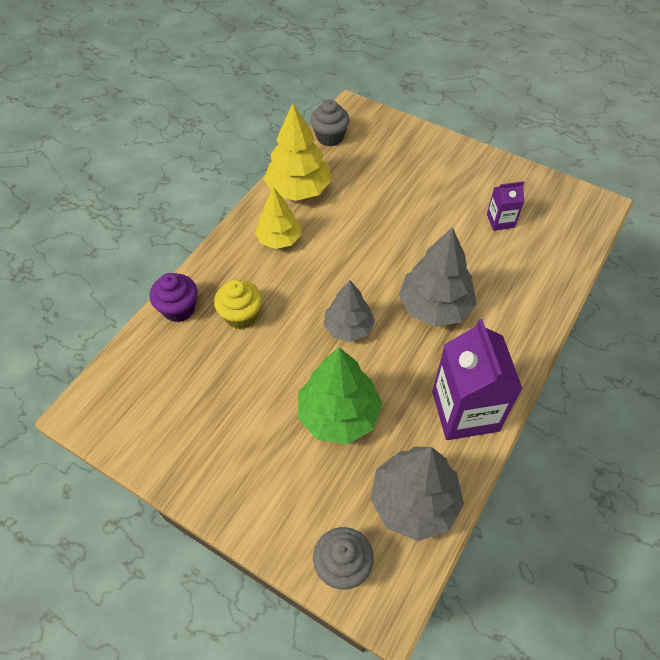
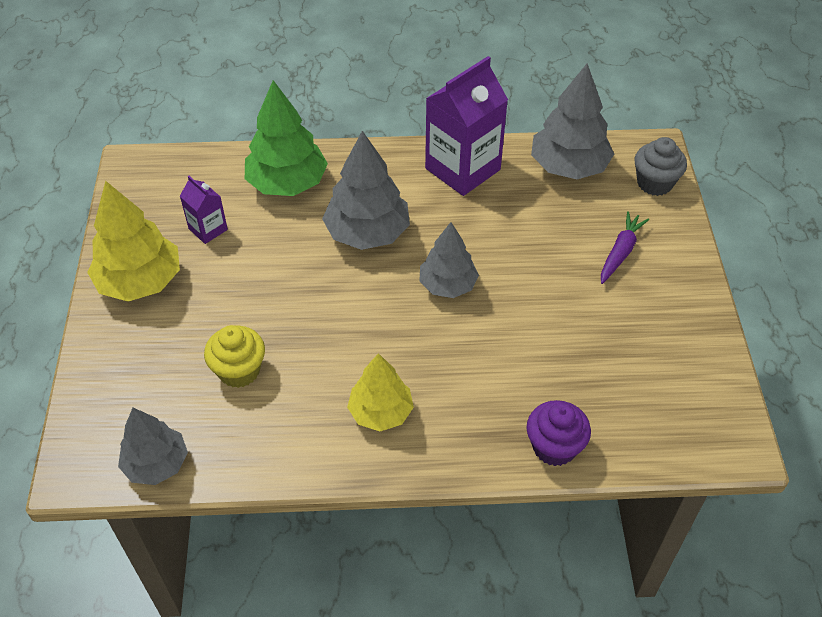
camera: 125 degrees left, 5 degrees down
(241, 315) = (511, 382): yellow cupcake -> yellow cupcake (239, 370)
(289, 468) = (620, 252): none -> purple carrot
(298, 189) = (284, 441): yellow tree -> yellow tree (140, 281)
(330, 137) = (156, 464): grey cupcake -> grey tree
(338, 414) = (543, 245): green tree -> green tree (287, 183)

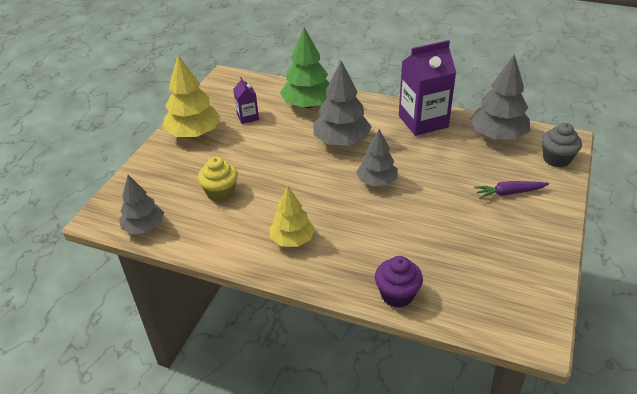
camera: 25 degrees right, 10 degrees down
(620, 252) = (509, 193): purple carrot -> purple carrot turned 150 degrees counterclockwise

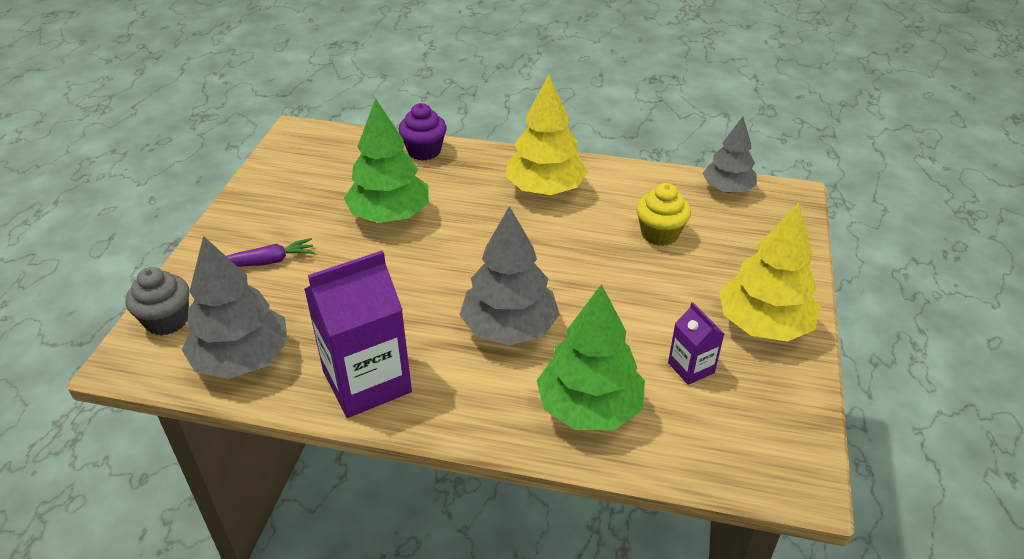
camera: 170 degrees right, 0 degrees up
(292, 239) = (545, 189): yellow tree -> yellow tree, size x1.52
(377, 181) = (448, 265): grey tree -> none
(423, 224) = (390, 215): none -> green tree

